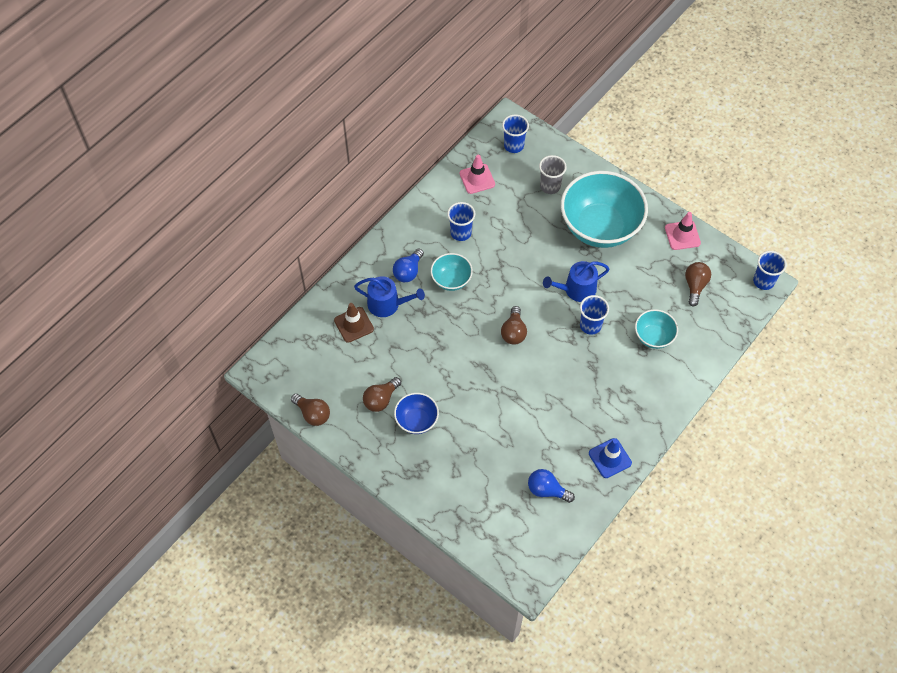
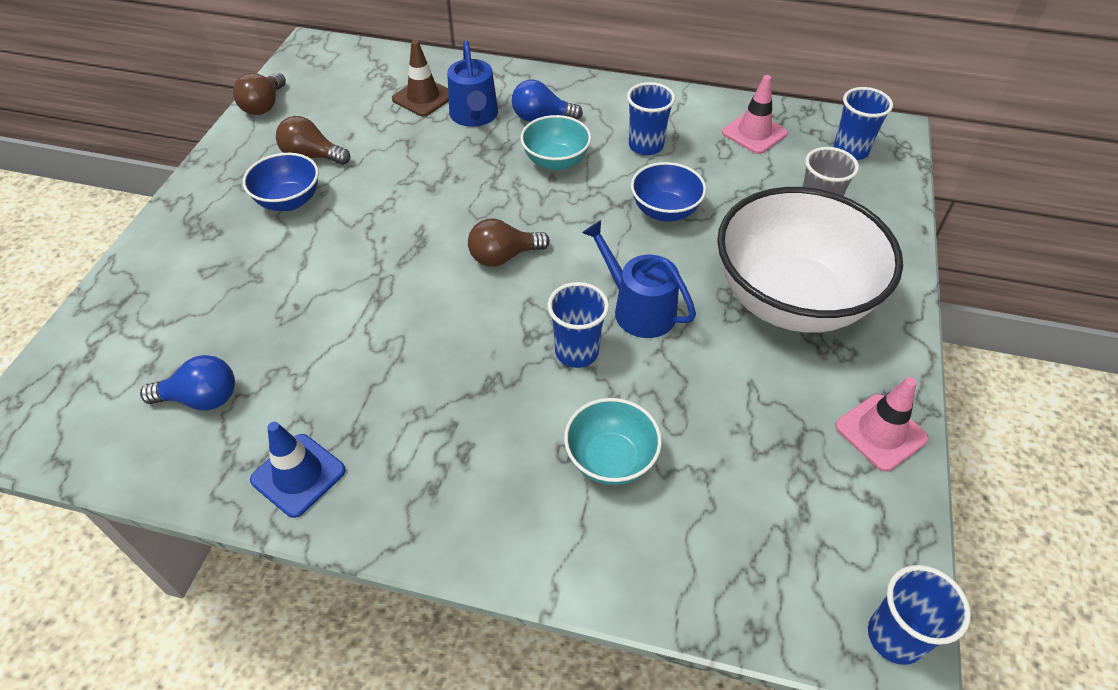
camera: 65 degrees right, 10 degrees down
(516, 248) = (665, 211): none -> blue bowl
(547, 490) = (201, 398): blue light bulb -> blue light bulb turned 90 degrees clockwise
(599, 227) = (791, 300): turquoise bowl -> white bowl
(695, 286) = (779, 495): brown light bulb -> none

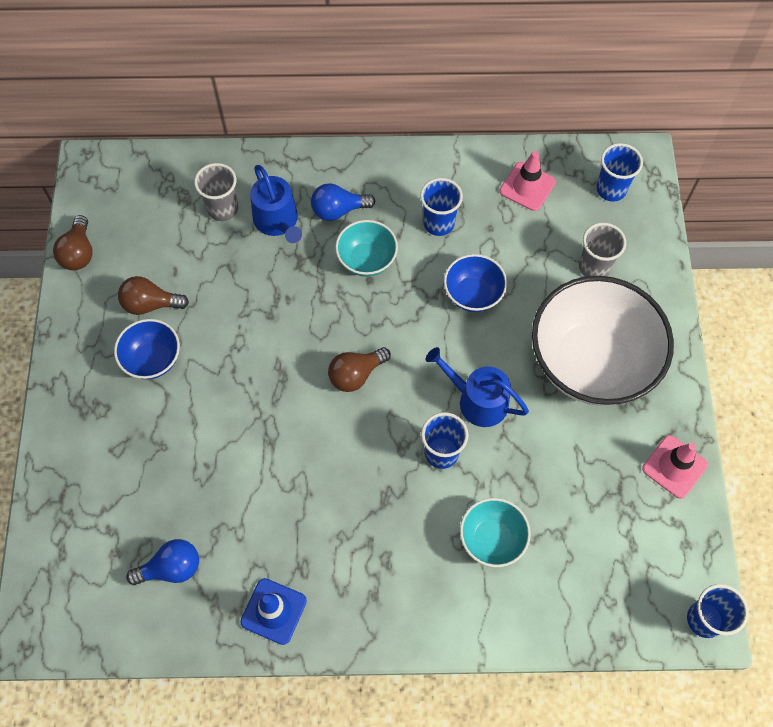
camera: 15 degrees left, 15 degrees up
(423, 97) = (223, 209): brown traffic cone -> grey cup

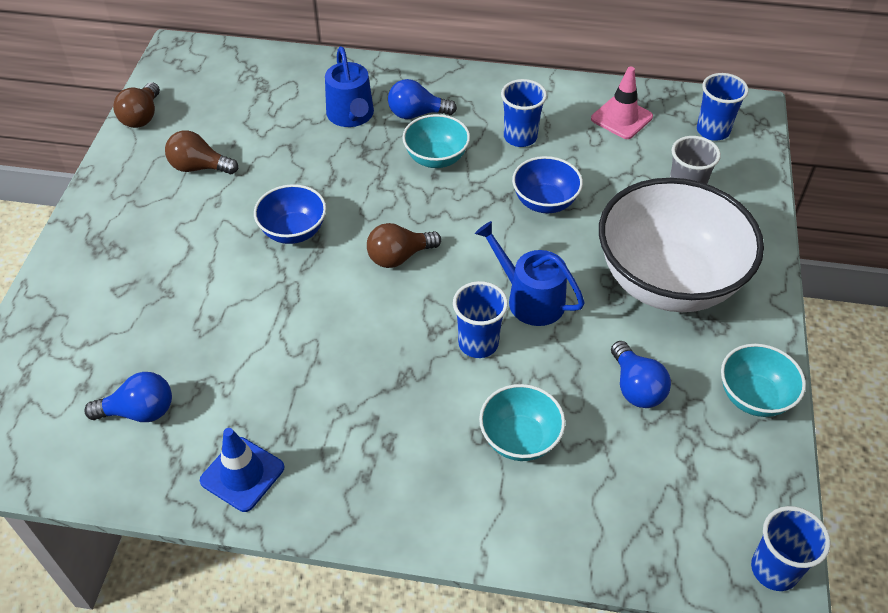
camera: 10 degrees right, 15 degrees down
(152, 359) = (185, 214): blue bowl -> blue bowl (293, 231)
(223, 209) = (298, 99): grey cup -> none
(578, 474) = (636, 387): none -> blue light bulb
(674, 467) = (754, 397): pink traffic cone -> turquoise bowl

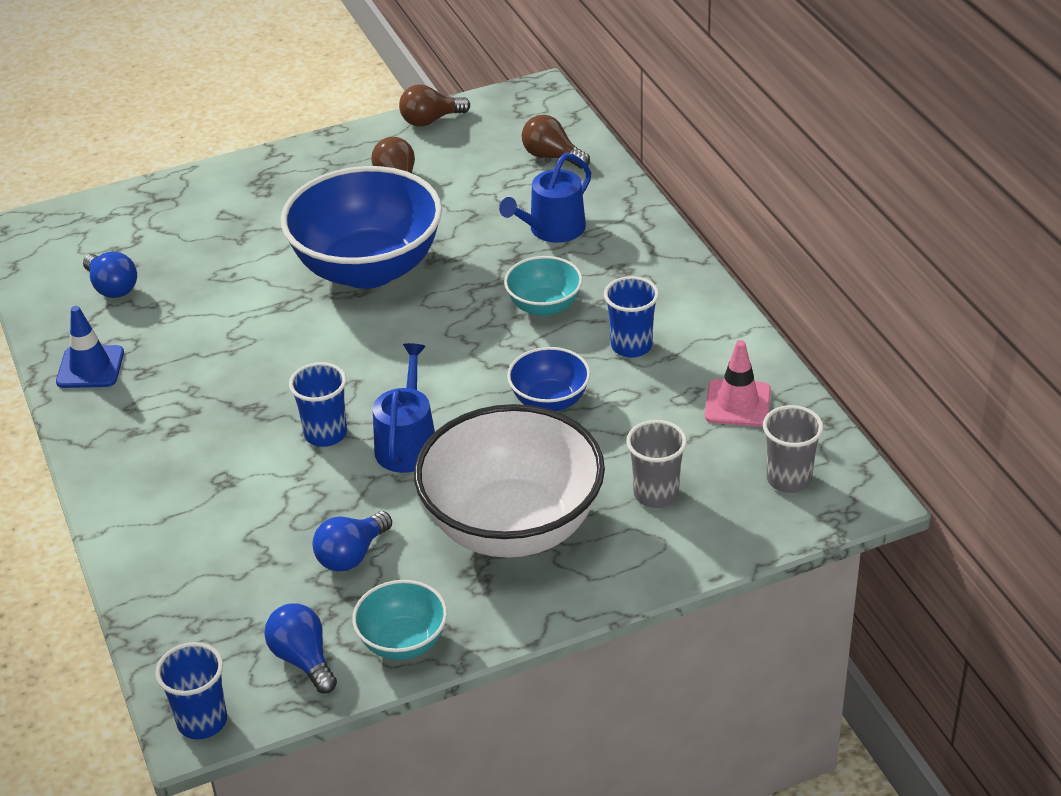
camera: 60 degrees right, 10 degrees down
(293, 231) = (368, 269): blue bowl -> blue bowl, size x2.10
(399, 257) = (391, 342): brown light bulb -> brown light bulb (552, 157)
(417, 114) = (597, 266): blue light bulb -> blue light bulb (303, 659)
(519, 439) = (235, 504): turquoise bowl -> none
(713, 131) = (789, 479): blue cup -> grey cup

